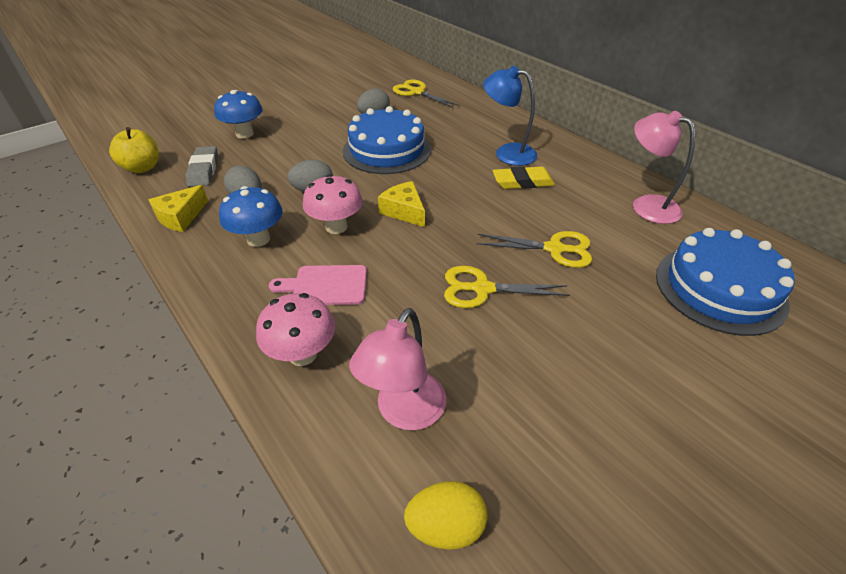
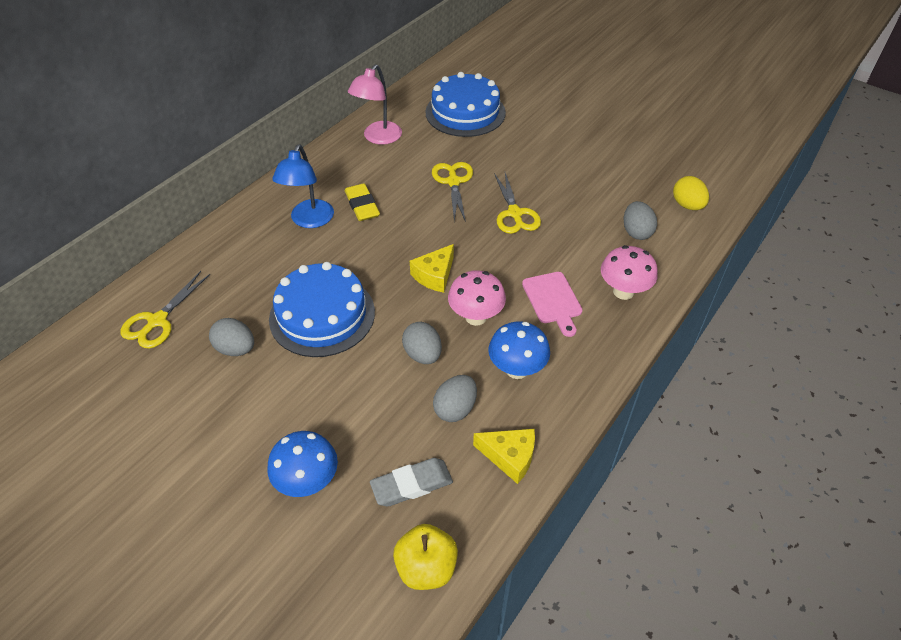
camera: 105 degrees left, 5 degrees up
(404, 412) = (636, 232): pink lamp -> grey egg

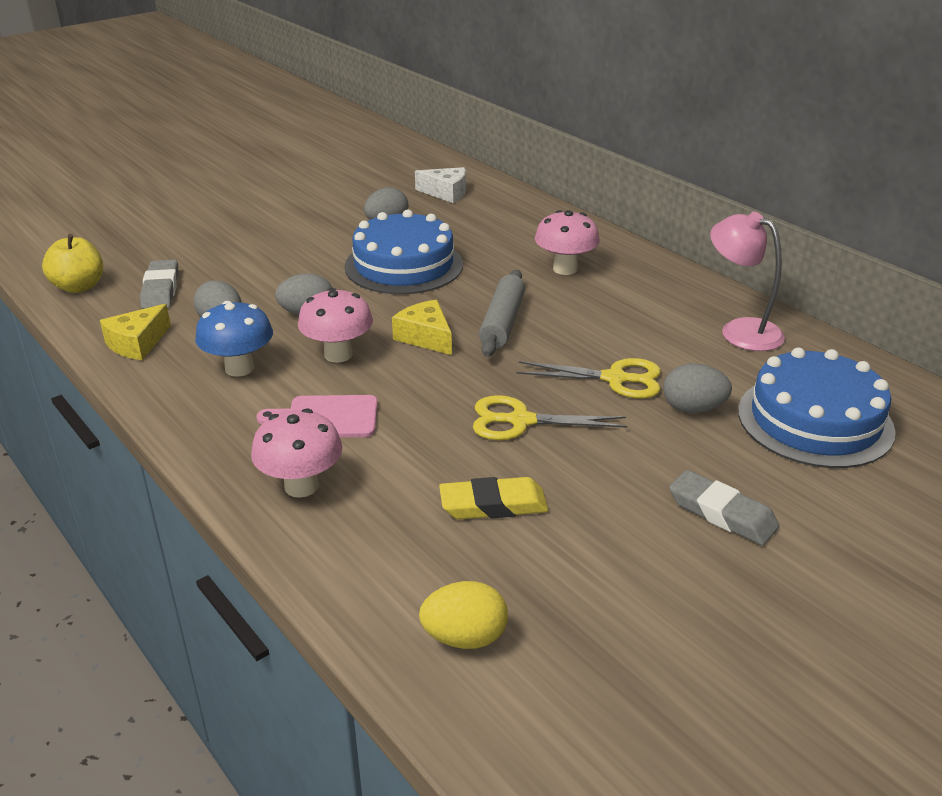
camera: 105 degrees right, 15 degrees down
(157, 321) = (446, 193): yellow scissors -> white cheese
(308, 482) = (211, 246): blue mushroom -> none
(309, 220) = (565, 269): blue lamp -> pink mushroom
(362, 206) = (582, 303): yellow eraser -> yellow eraser (493, 505)
(401, 240) = (502, 322): none -> grey rolling pin
(557, 138) = (722, 513): none -> grey eraser
(636, 232) = (421, 540): grey egg -> grey egg (693, 409)

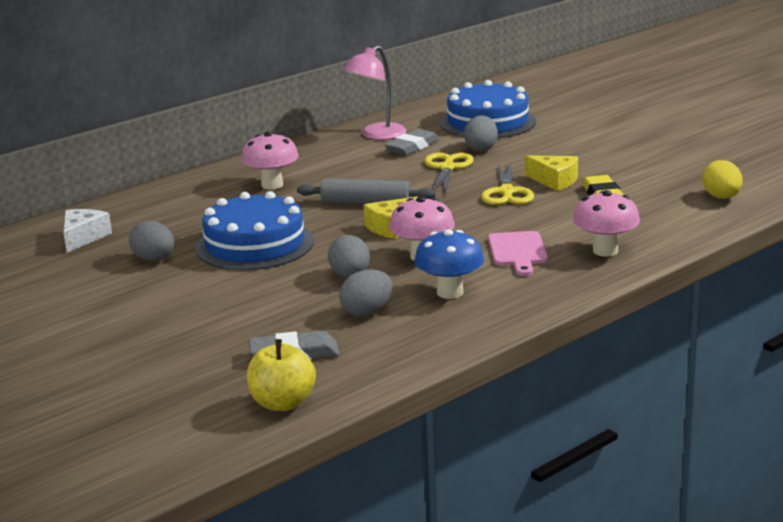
camera: 90 degrees left, 10 degrees down
(137, 343) = (410, 345): yellow cheese -> yellow cheese (554, 181)
(722, 513) = (588, 144): grey eraser -> grey eraser (412, 147)

